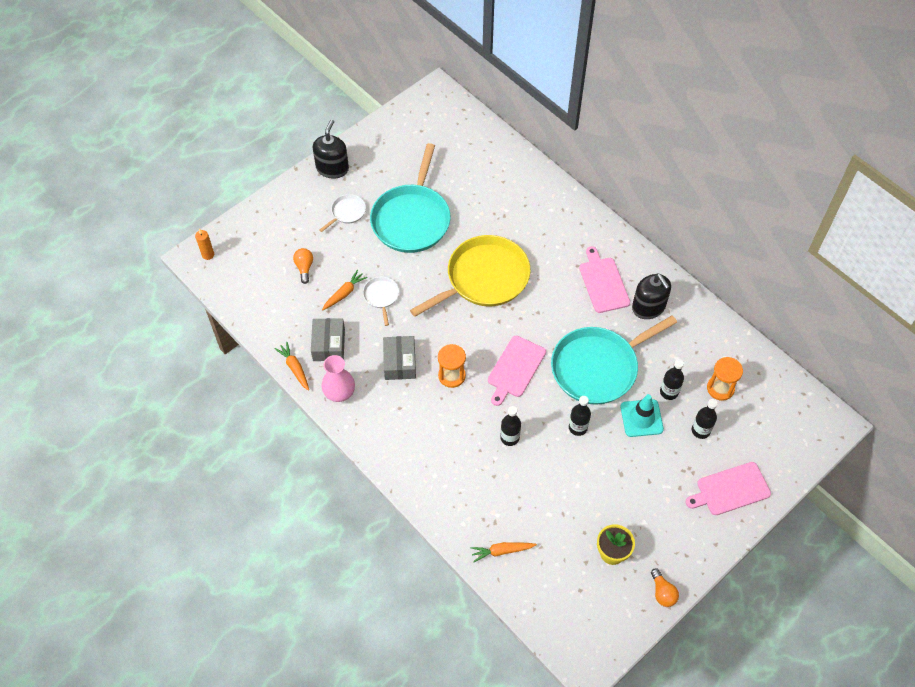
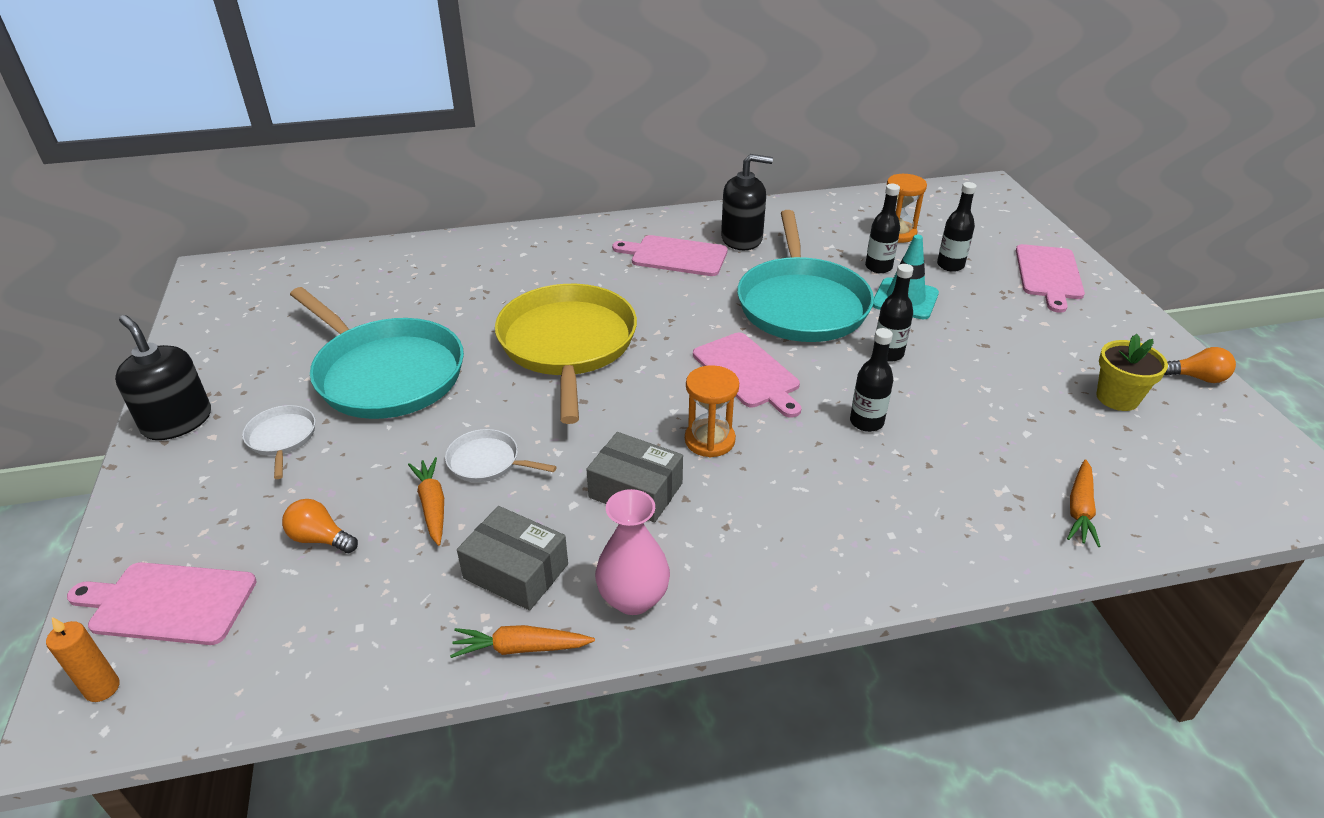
camera: 60 degrees left, 20 degrees down
(248, 244) = (168, 603): none -> pink cutting board

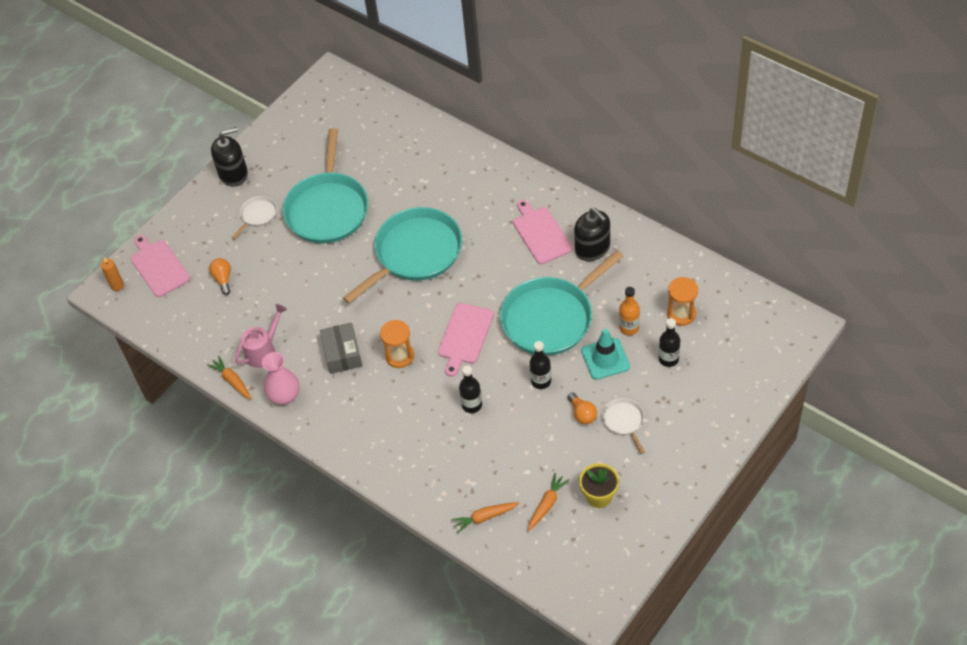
camera: 55 degrees right, 15 degrees up
(177, 421) = (233, 174): black soap dispenser -> black soap dispenser turned 60 degrees clockwise
(432, 506) = (270, 297): orange carrot -> orange carrot (547, 504)
(487, 462) = (310, 292): white pan -> white pan (624, 421)
(516, 571) = (264, 350): grey box -> pink watering can
(567, 345) = (415, 253): yellow pan -> turquoise pan
(878, 267) = (629, 328): black bottle -> orange bottle
(1048, 275) = (709, 410): pink cutting board -> none
(1197, 378) = (658, 524): orange light bulb -> orange light bulb (582, 414)

